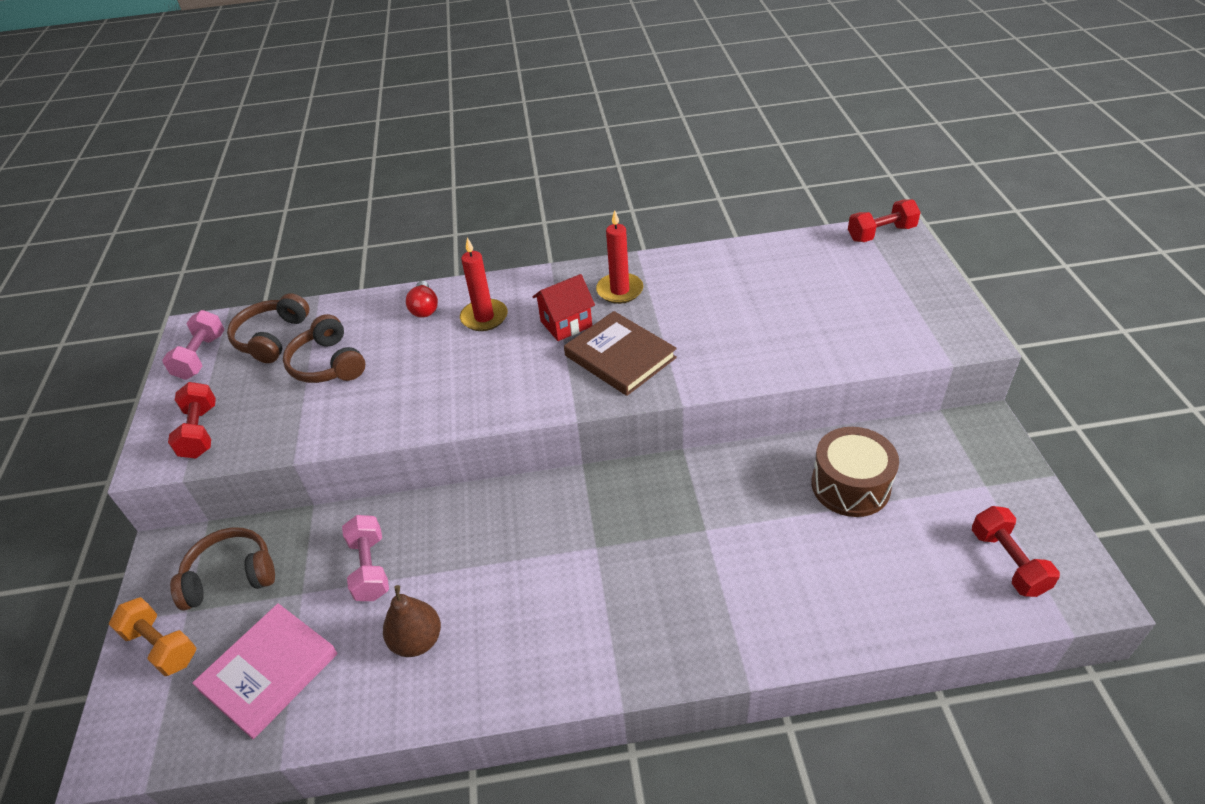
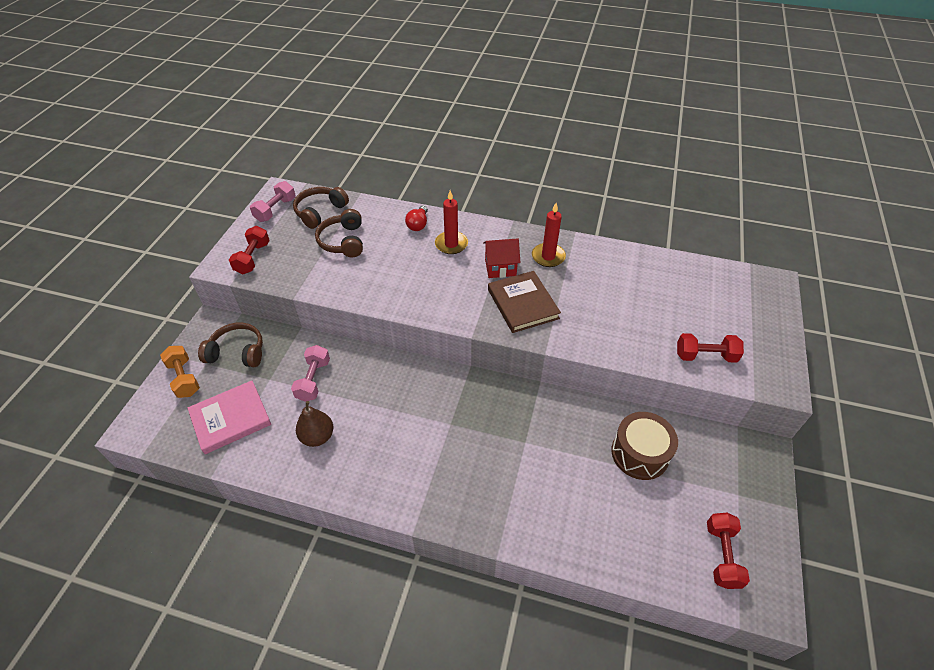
camera: 20 degrees right, 5 degrees up
(881, 233) = (760, 280): red dumbbell -> red dumbbell (705, 356)

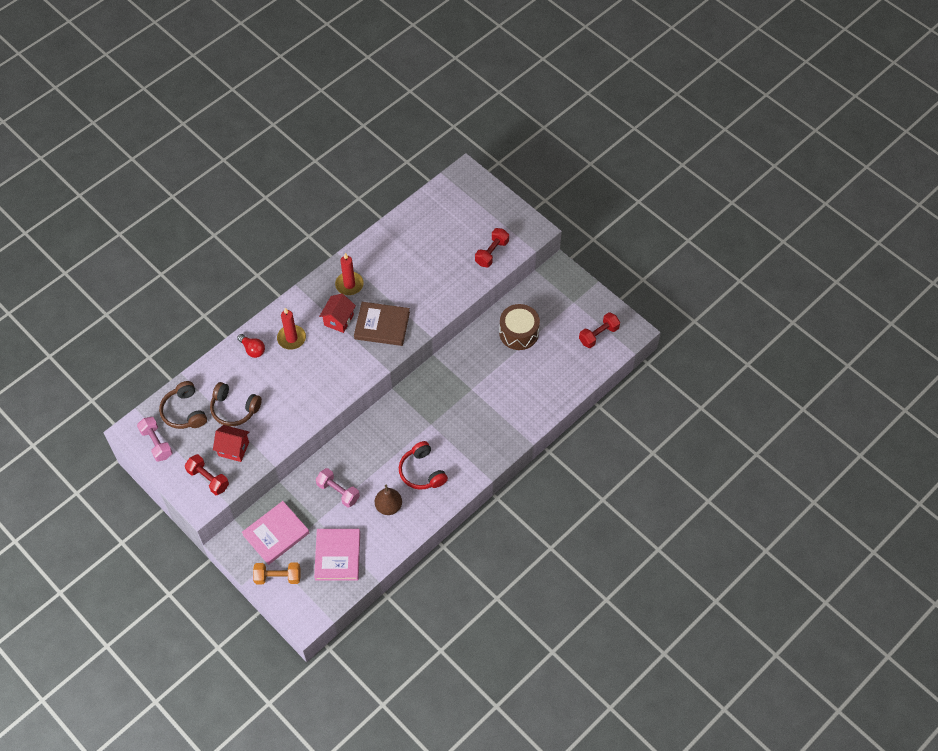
camera: 60 degrees left, 10 degrees up
(237, 352) = (276, 534): brown headphones -> pink book
(297, 260) = (233, 449): none -> red house
(381, 447) = (422, 472): none -> red headphones
(721, 555) = (598, 335): red dumbbell -> red dumbbell turned 75 degrees counterclockwise

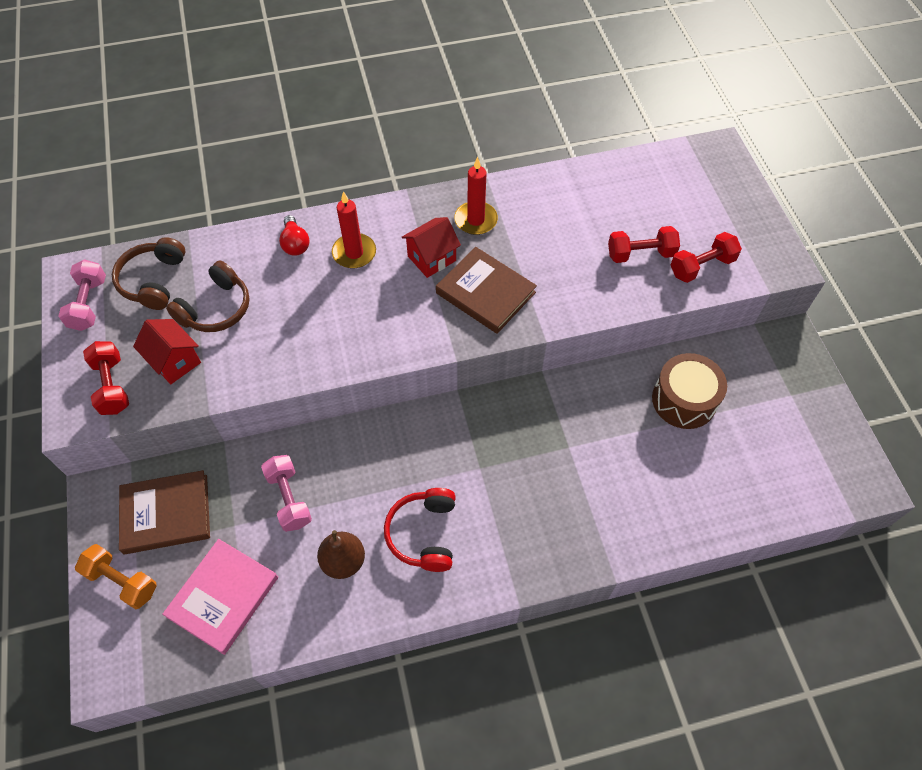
camera: 30 degrees right, 0 degrees up
(234, 409) = (216, 308): brown headphones -> brown headphones turned 105 degrees counterclockwise
(276, 534) = (166, 514): pink book -> brown book
(598, 335) = (808, 462): red dumbbell -> red dumbbell (640, 254)

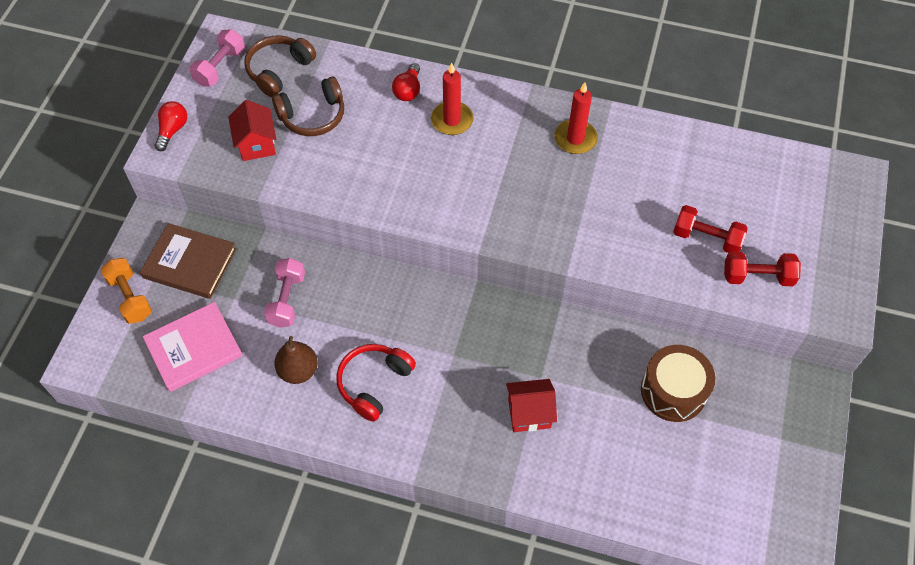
camera: 30 degrees right, 0 degrees up
(75, 389) = (172, 130): none -> red light bulb
(112, 386) = (200, 141): red dumbbell -> none
(431, 258) = (514, 155): red house -> red house (529, 413)
(485, 292) = (541, 206): brown book -> none

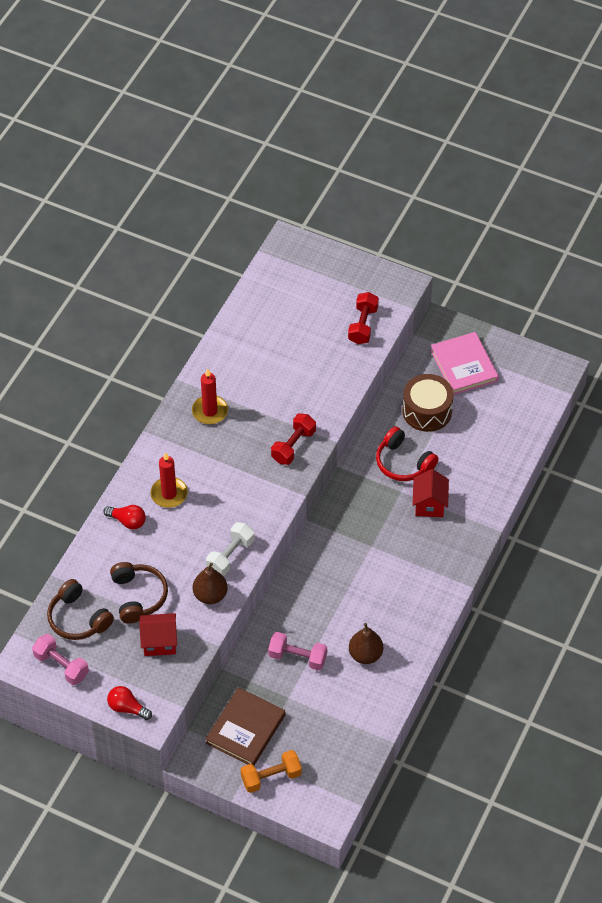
camera: 80 degrees left, 5 degrees down
(194, 348) = (331, 729): pink book -> pink book (464, 366)
(323, 180) = (210, 595): none -> brown pear
(374, 383) = (386, 603): red headphones -> red headphones (403, 463)
(379, 191) = (230, 555): none -> white dumbbell
(706, 238) = (323, 347): red dumbbell -> red dumbbell (293, 446)

